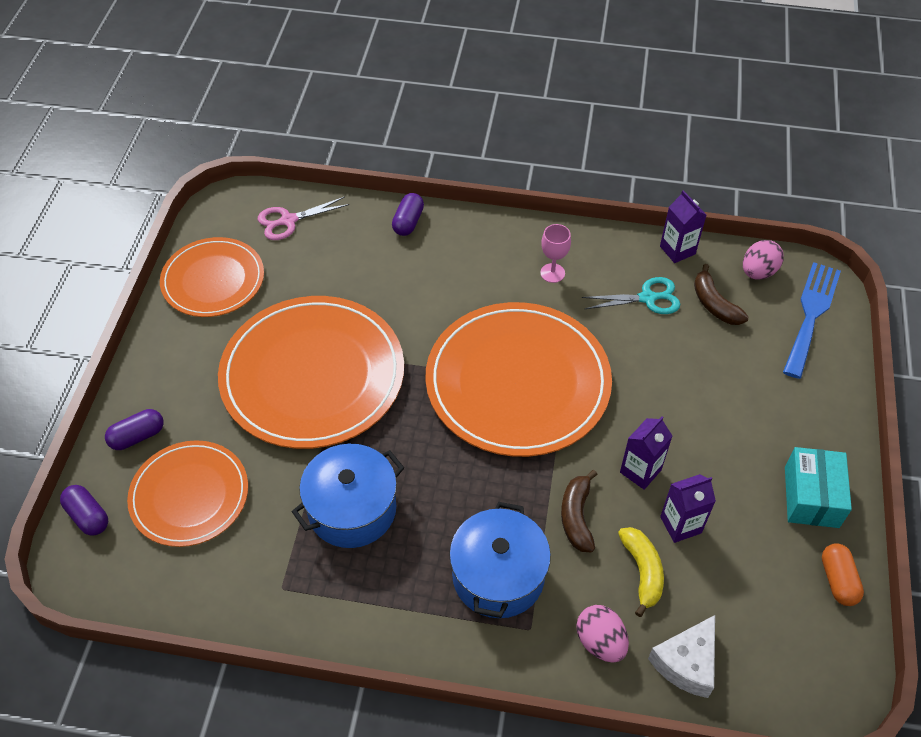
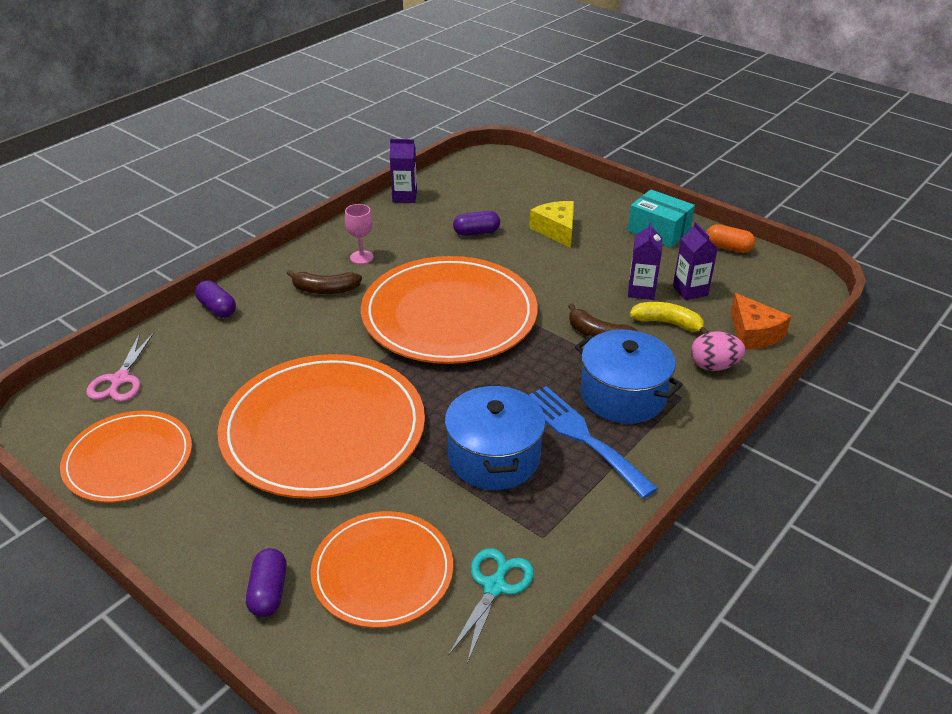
camera: 60 degrees left, 15 degrees down
(88, 516) = (335, 674): purple capsule -> purple capsule (476, 232)
(640, 471) = (582, 290): purple carton -> purple carton (690, 291)
(647, 298) = (433, 226): turquoise scissors -> turquoise scissors (494, 586)
(686, 663) = (753, 333): white cheese -> orange cheese
(714, 304) = (468, 202): brown banana -> brown banana (325, 290)
(729, 401) = (556, 230): none -> yellow cheese
(758, 272) = (460, 175): pink egg -> none
(811, 314) = (516, 171): blue fork -> blue fork (582, 436)

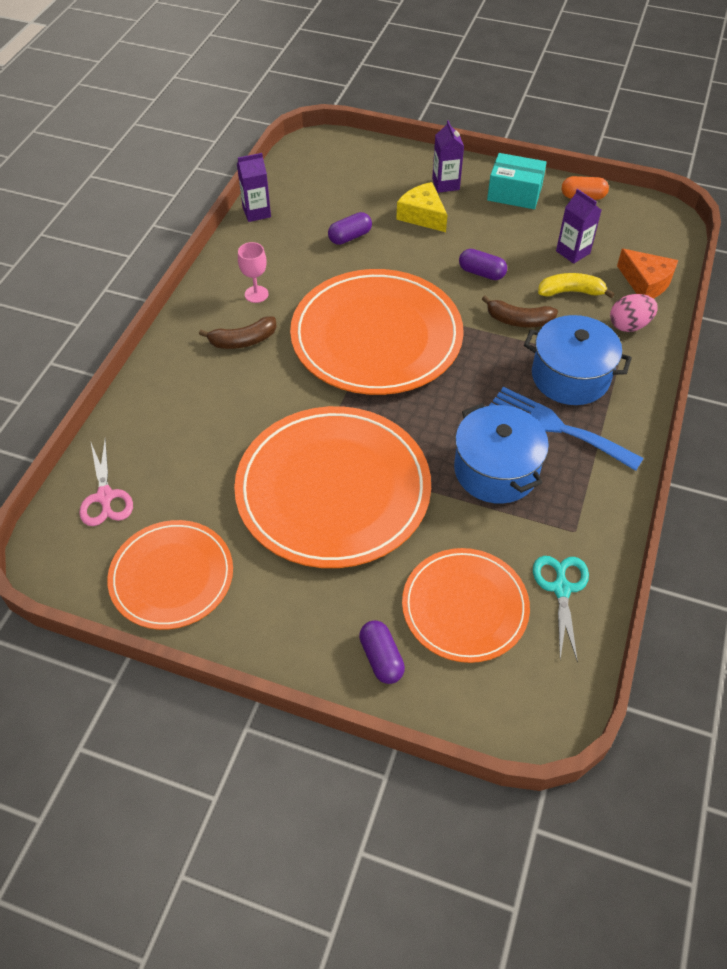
camera: 20 degrees left, 15 degrees up
(217, 308) = (150, 391): purple capsule -> purple capsule (481, 273)
(641, 291) = (531, 264): purple carton -> purple carton (445, 184)

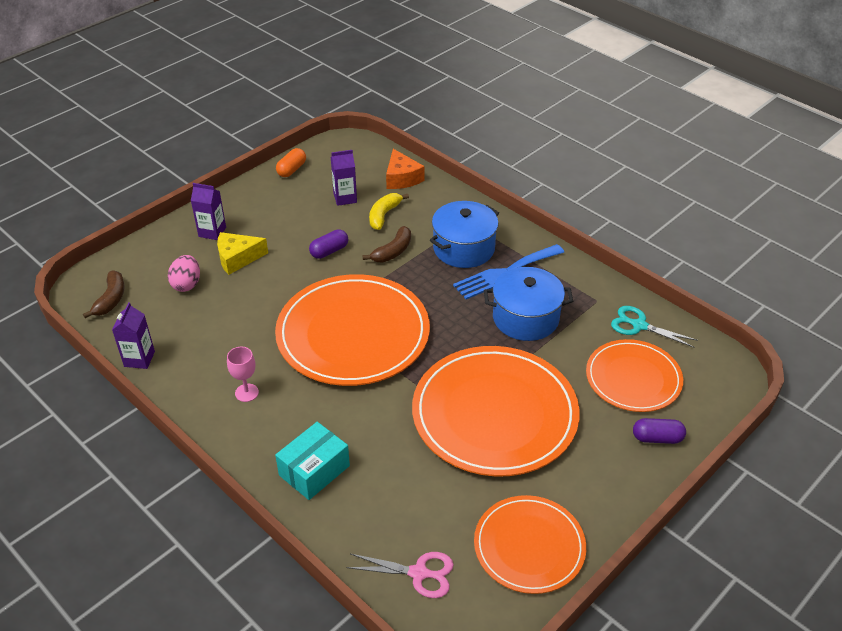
camera: 65 degrees left, 10 degrees down
(243, 340) = (297, 419): brown banana -> brown banana (111, 299)
(350, 237) = (225, 309): purple capsule -> none
(514, 193) = (257, 200): turquoise box -> turquoise box (314, 470)
(629, 325) = (436, 202): pink egg -> pink egg (187, 284)
(645, 283) = (402, 178): orange cheese -> orange cheese turned 90 degrees clockwise

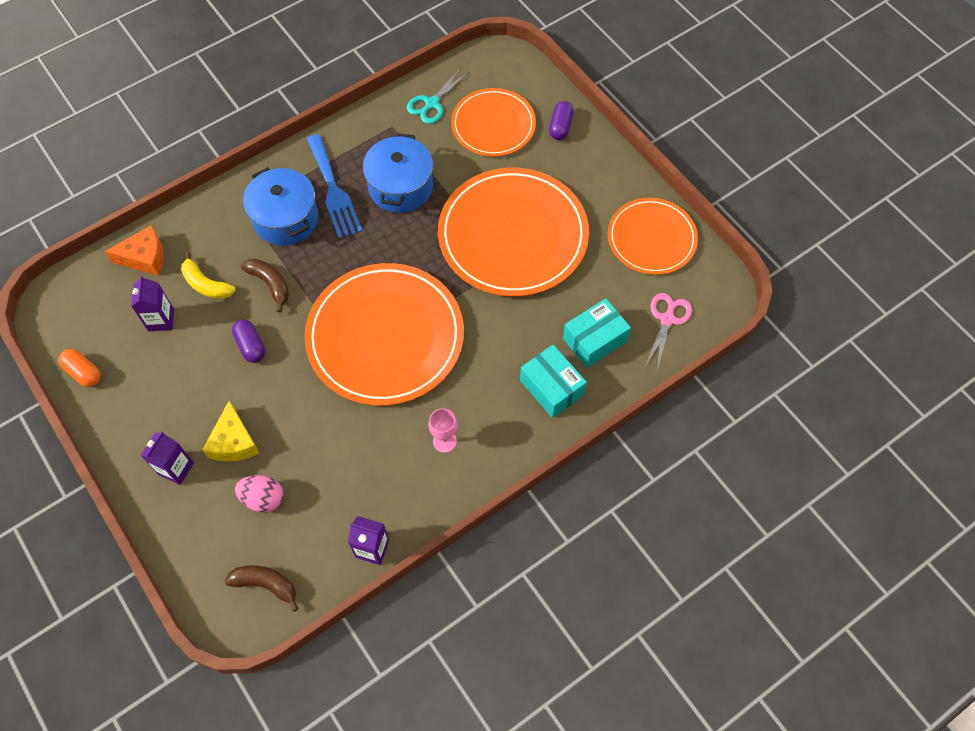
camera: 80 degrees left, 20 degrees up
(378, 503) = (594, 340): none -> turquoise box

